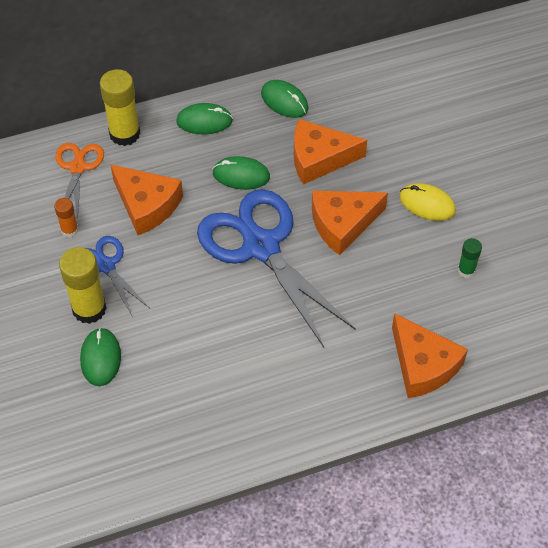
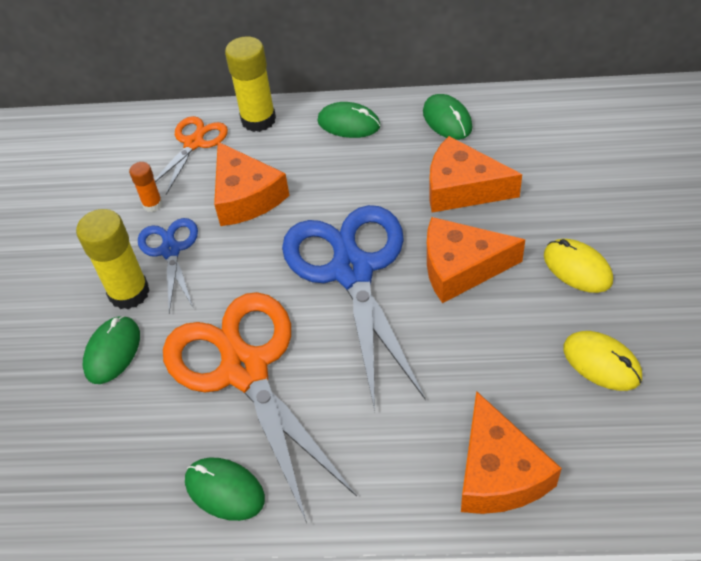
camera: 25 degrees right, 5 degrees down
(212, 343) = (244, 369): none -> orange scissors
(241, 175) = (364, 187): green mouse -> green mouse (224, 490)
(466, 270) = (601, 363): green glue stick -> yellow mouse

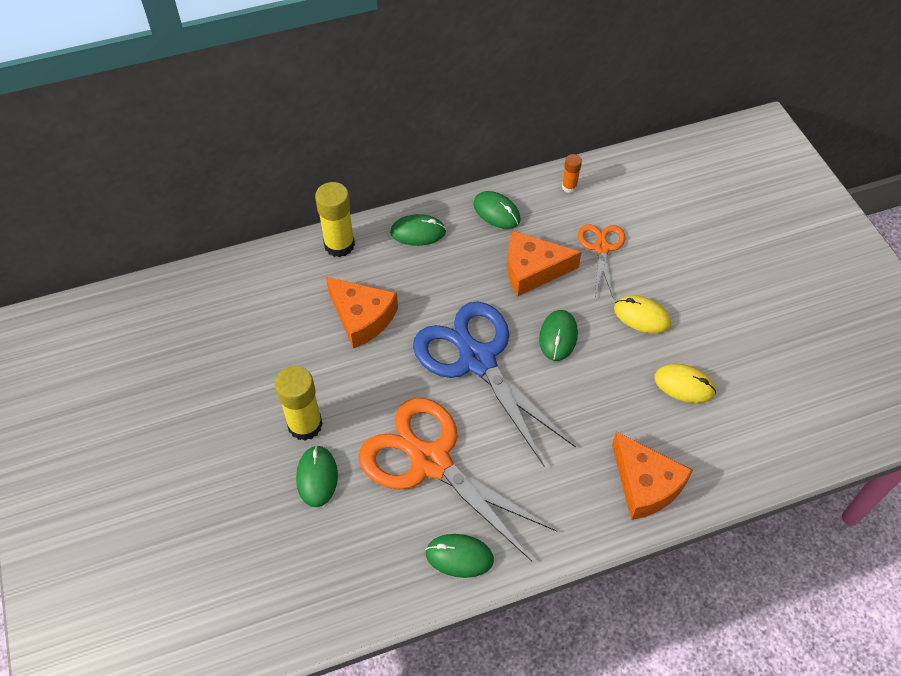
camera: 25 degrees left, 5 degrees up
(152, 204) = (285, 343): orange glue stick -> orange glue stick (569, 187)
(170, 250) = (321, 380): blue scissors -> none
(194, 143) = (293, 279): orange scissors -> orange scissors (601, 248)
(461, 267) = (558, 337): orange cheese -> green mouse

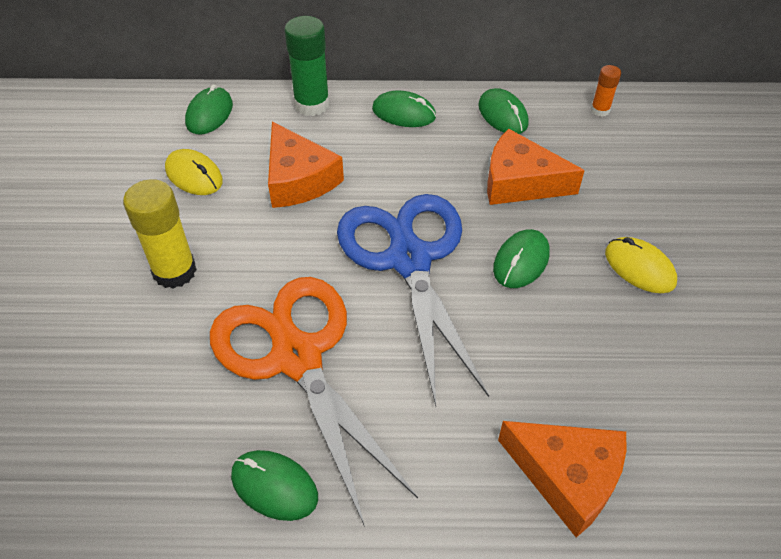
camera: 20 degrees right, 5 degrees down
(317, 477) = (155, 332): green mouse -> green mouse (209, 114)
(339, 245) = (312, 104): yellow glue stick -> green glue stick
(601, 248) = (615, 180): orange scissors -> none
(645, 484) = (567, 477): orange cheese -> orange cheese turned 45 degrees counterclockwise
(684, 385) = (669, 365): yellow mouse -> yellow mouse (194, 175)

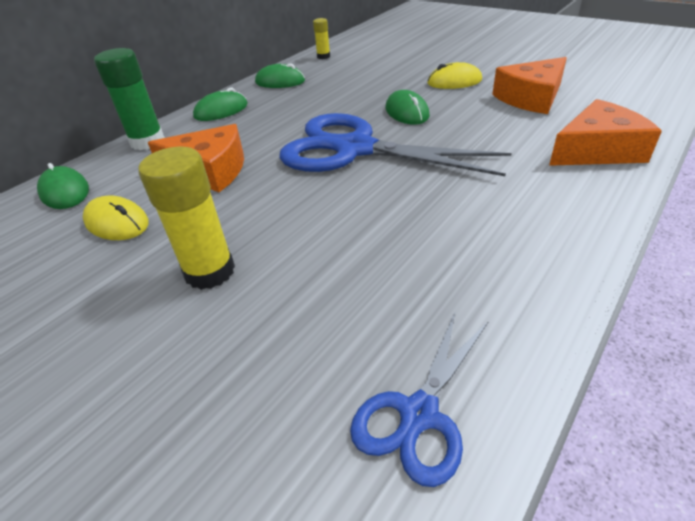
camera: 50 degrees left, 10 degrees down
(109, 474) = (419, 414): none -> blue scissors
(194, 175) = (117, 222): yellow mouse -> yellow mouse turned 45 degrees clockwise
(274, 486) = (520, 287): green mouse -> none
(296, 356) = (390, 229): orange scissors -> none
(520, 182) = (342, 93): orange cheese -> orange cheese (531, 98)
(600, 110) = (323, 56): orange glue stick -> yellow glue stick

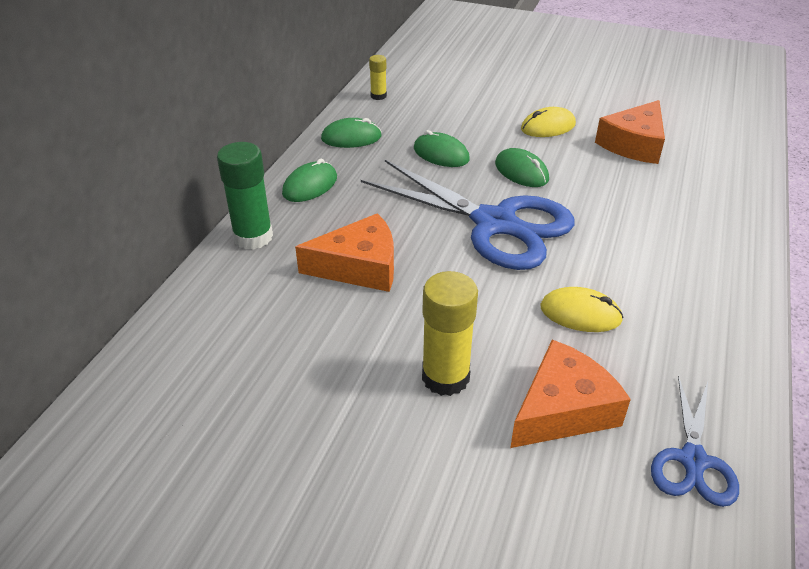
camera: 20 degrees left, 0 degrees up
(65, 192) = (208, 313): green mouse -> green mouse (441, 154)
(117, 222) = (305, 341): yellow mouse -> yellow mouse (580, 313)
(354, 149) = (495, 224): blue scissors -> blue scissors turned 150 degrees counterclockwise
(597, 150) = (718, 203): orange cheese -> orange cheese (563, 409)

